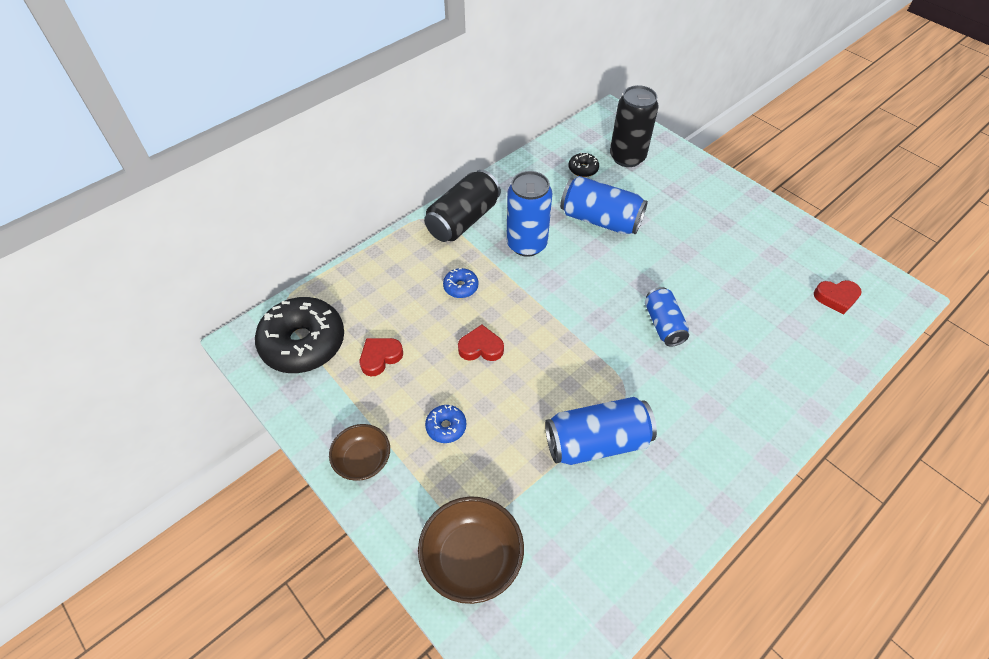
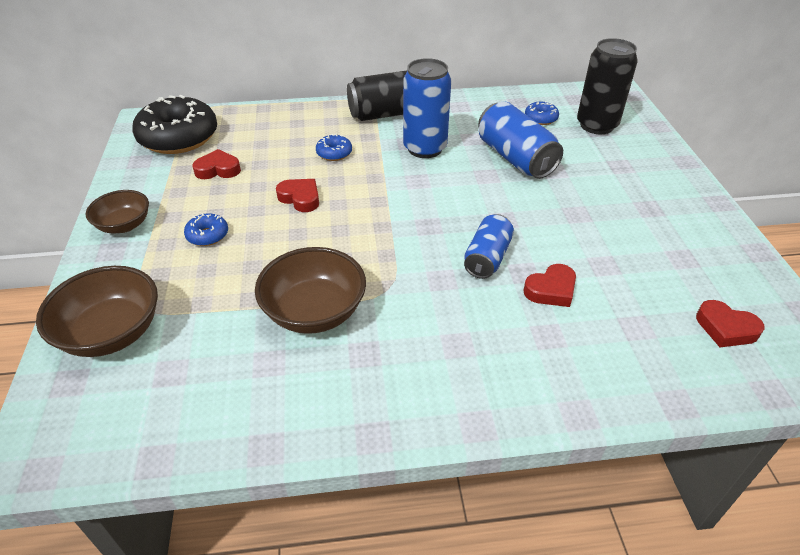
camera: 35 degrees right, 10 degrees down
(583, 169) = (540, 118): black donut -> blue donut
(597, 442) = (314, 312): blue can -> brown bowl
(724, 327) = (551, 290): none -> red heart

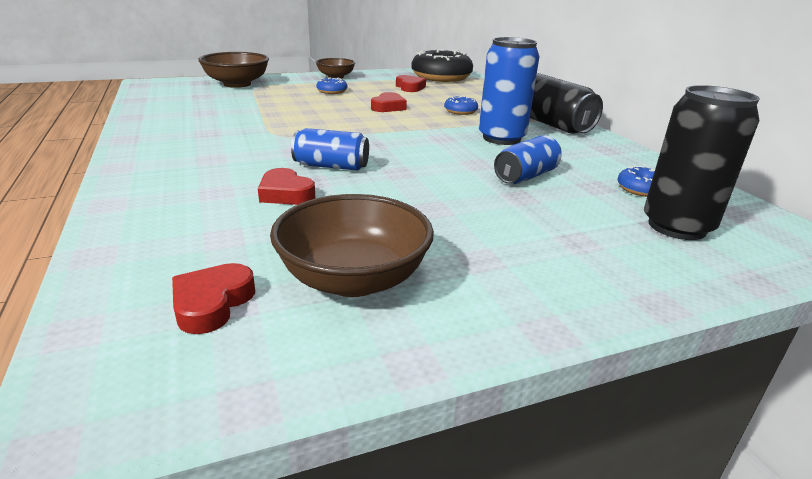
camera: 75 degrees right, 15 degrees down
(314, 312) = (254, 118): brown bowl -> brown bowl (353, 279)
(515, 158) = (526, 176): blue can -> blue can, size x0.64

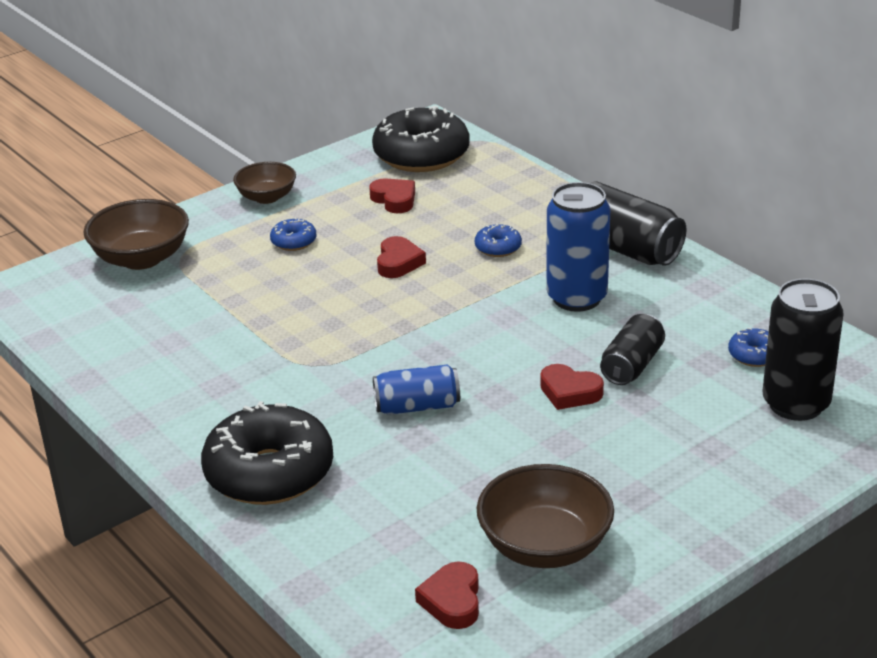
camera: 15 degrees left, 5 degrees up
(176, 178) = (269, 472): none -> black donut
(285, 193) = (404, 463): red heart -> red heart (569, 392)
(526, 176) = (632, 365): blue can -> black can

